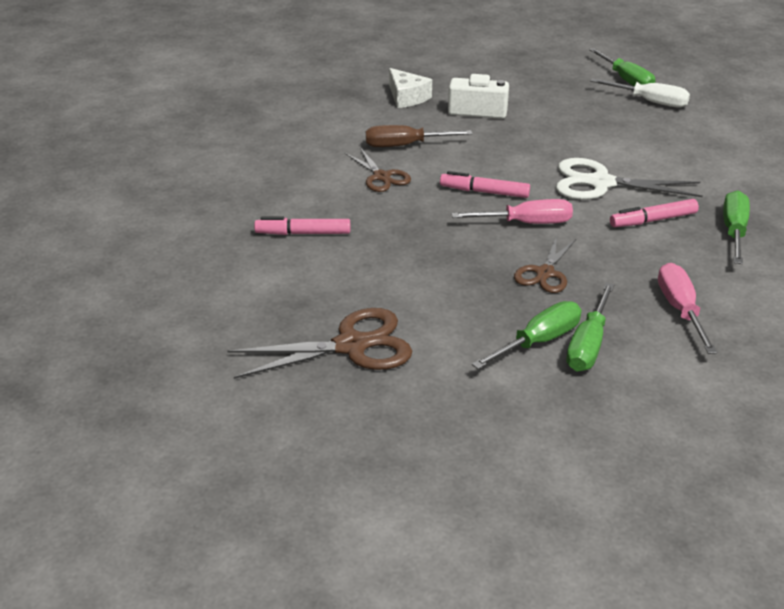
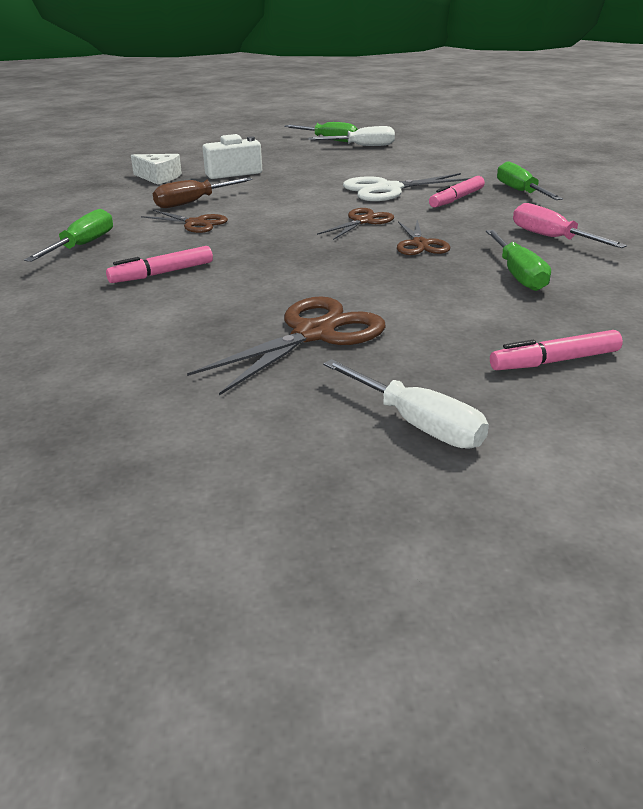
camera: 30 degrees left, 5 degrees down
(336, 462) = (418, 424): none -> white screwdriver
(484, 192) = (301, 213): pink marker -> pink marker (554, 361)
(527, 223) = (363, 221): pink screwdriver -> brown scissors
(539, 341) = (477, 283): green screwdriver -> green screwdriver (83, 245)

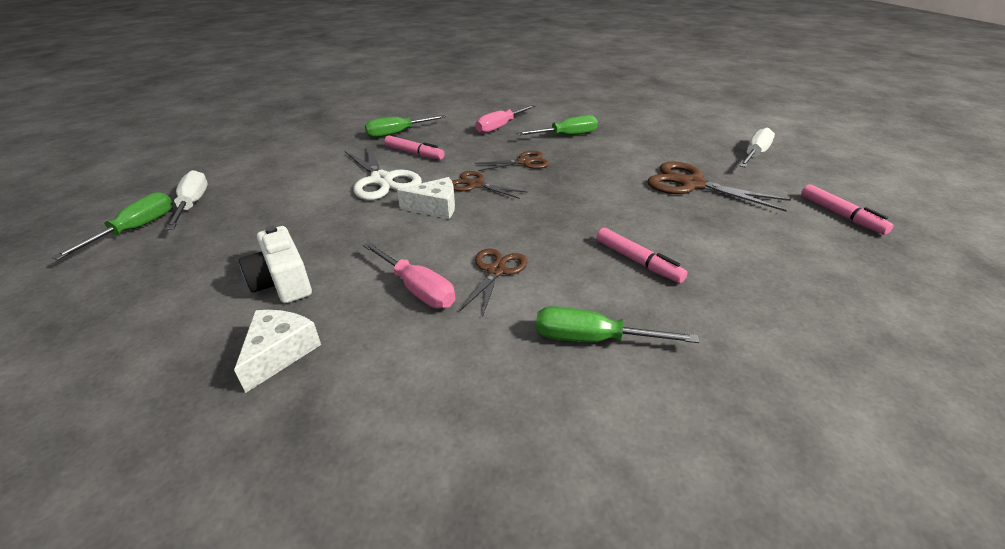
camera: 100 degrees left, 5 degrees up
(192, 202) = (418, 289): brown screwdriver -> pink screwdriver
(319, 207) = (435, 207): none -> white cheese
(554, 361) = (669, 130): pink marker -> pink marker (841, 215)

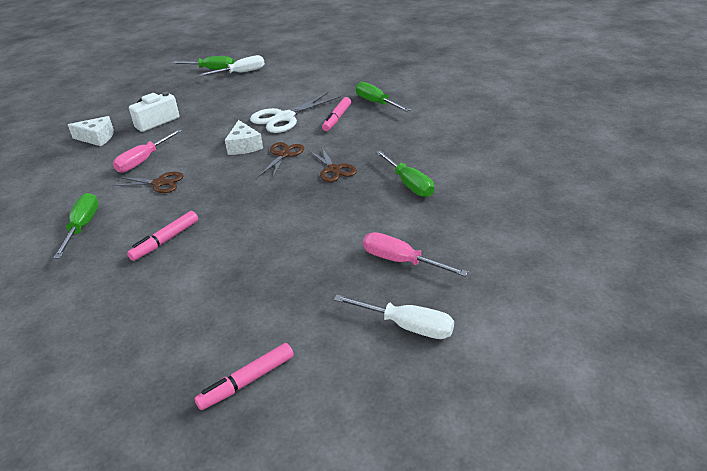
camera: 80 degrees right, 0 degrees up
(499, 127) = (414, 145): pink screwdriver -> pink screwdriver (400, 261)
(692, 184) = (306, 270): brown scissors -> none

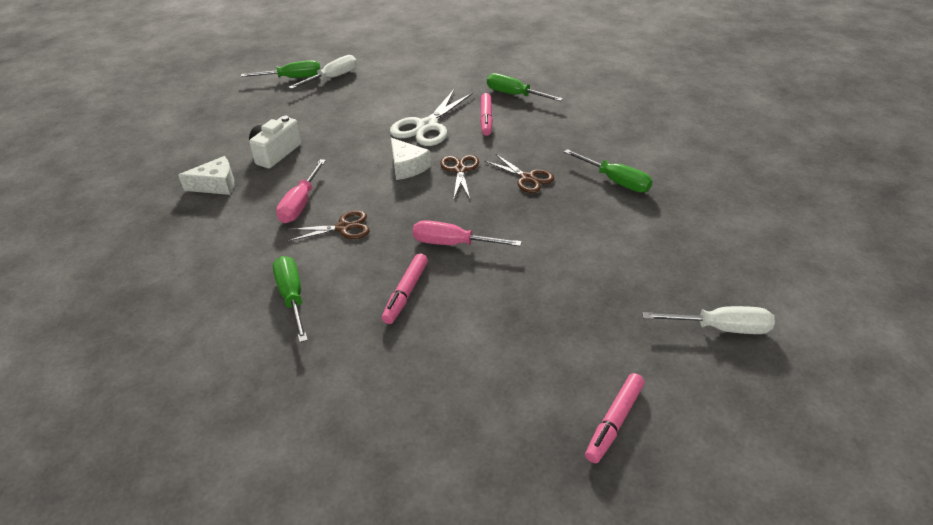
camera: 20 degrees left, 5 degrees up
(400, 261) = (666, 264): pink screwdriver -> pink screwdriver (452, 244)

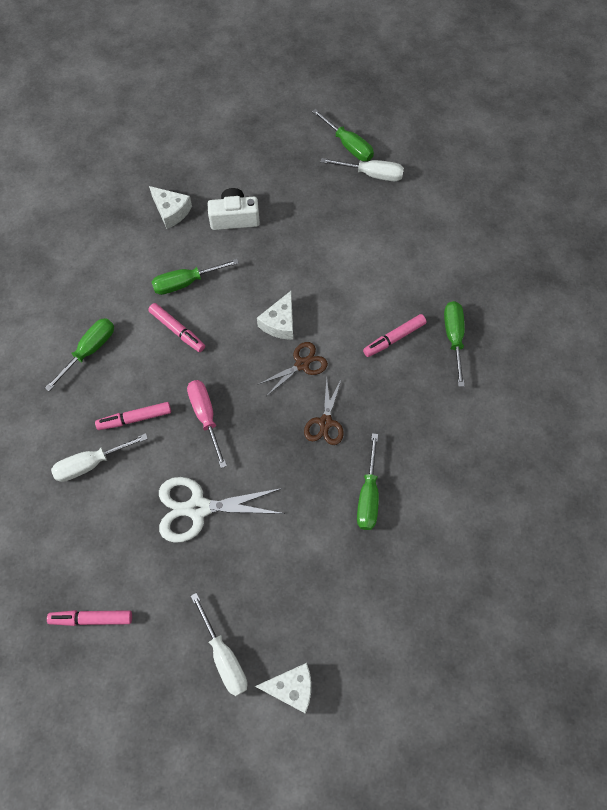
camera: 55 degrees right, 25 degrees up
(300, 204) = (185, 283): pink screwdriver -> green screwdriver
(343, 228) = (177, 330): brown scissors -> pink marker
(424, 348) = (90, 464): none -> white screwdriver
(427, 126) = (348, 299): white scissors -> white scissors (198, 508)
(778, 294) = (291, 688): none -> white cheese

